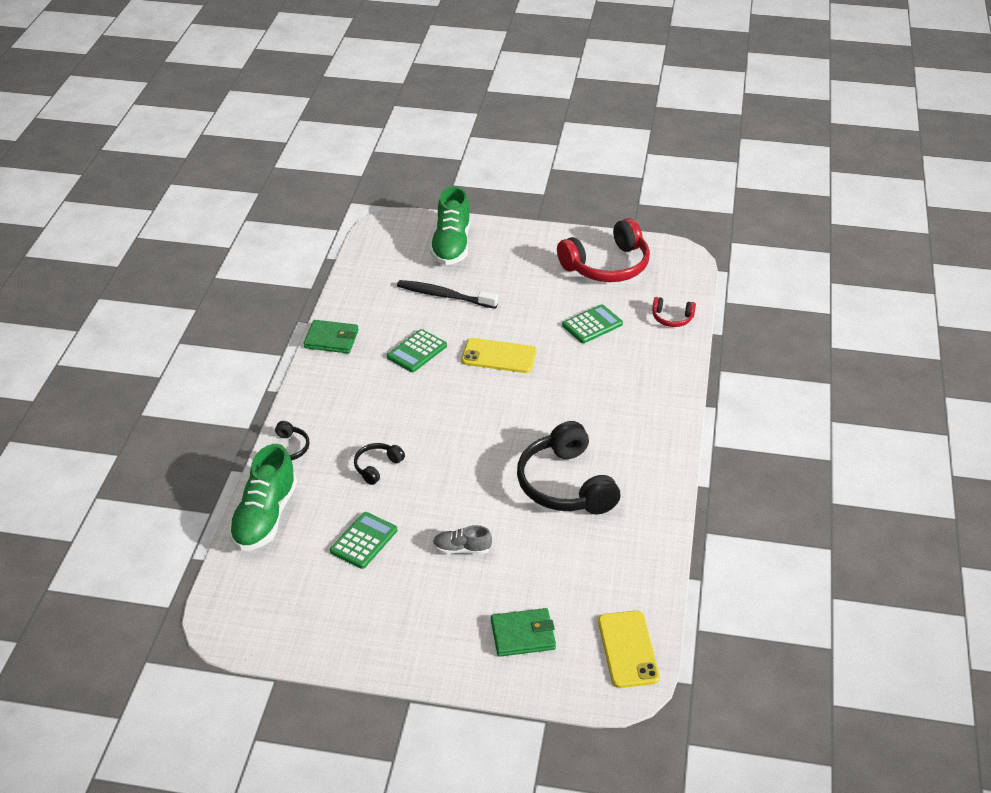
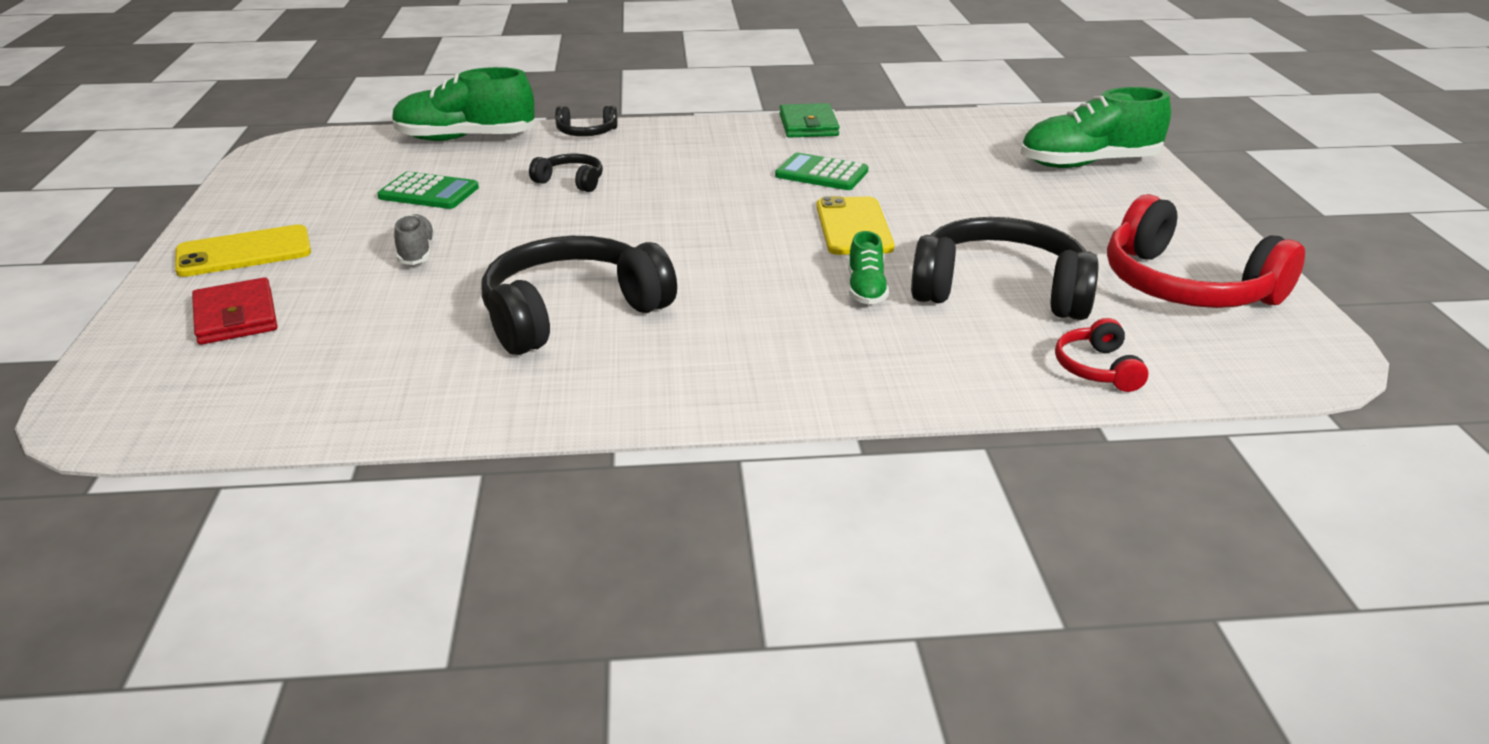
camera: 75 degrees right, 10 degrees down
(444, 296) = (963, 174): black toothbrush -> none
(523, 635) = (236, 317): green wallet -> red wallet
(575, 369) = (866, 290): none -> green shoe
(592, 325) = (1000, 291): green calculator -> black headphones
(628, 649) = (182, 411): yellow phone -> yellow phone (244, 252)

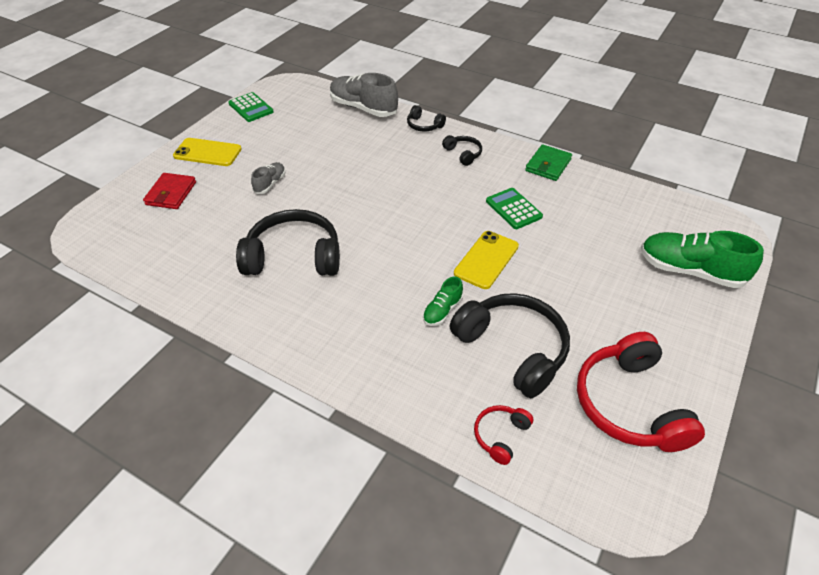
camera: 35 degrees right, 15 degrees up
(429, 192) = (312, 142): green calculator -> green calculator (251, 108)
(465, 139) = (363, 108): green shoe -> grey shoe
(571, 181) = (381, 161): black headphones -> black headphones (463, 154)

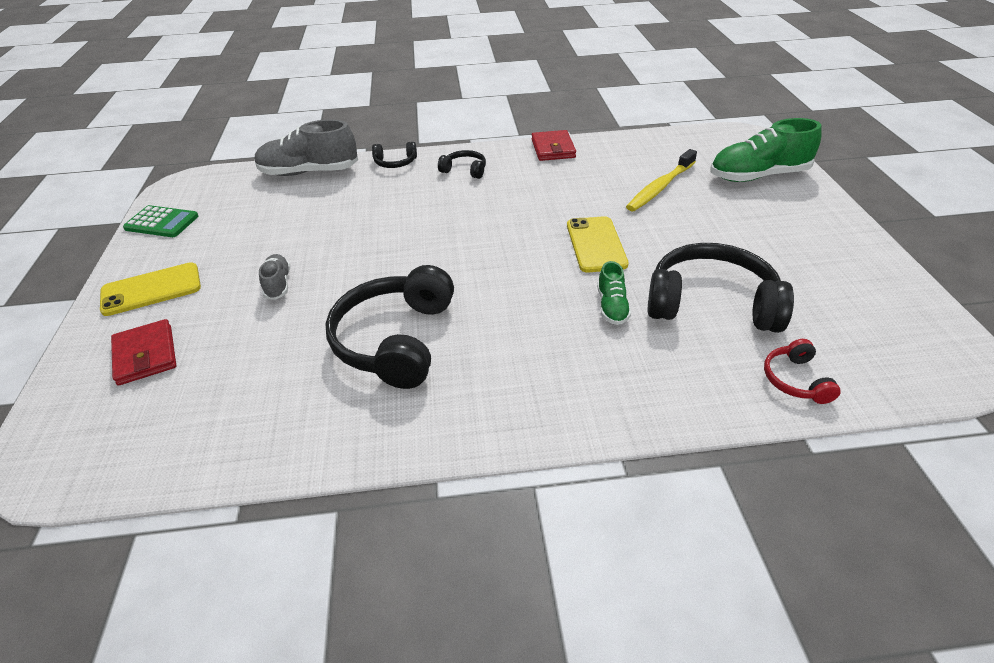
camera: 35 degrees left, 5 degrees down
(294, 257) = (395, 340): black headphones -> black headphones turned 45 degrees counterclockwise
(513, 209) = (567, 194): green calculator -> none
(548, 165) = (553, 149): green wallet -> red wallet
(591, 239) = (660, 187): none -> yellow toothbrush
(629, 404) = (848, 293): red headphones -> none

